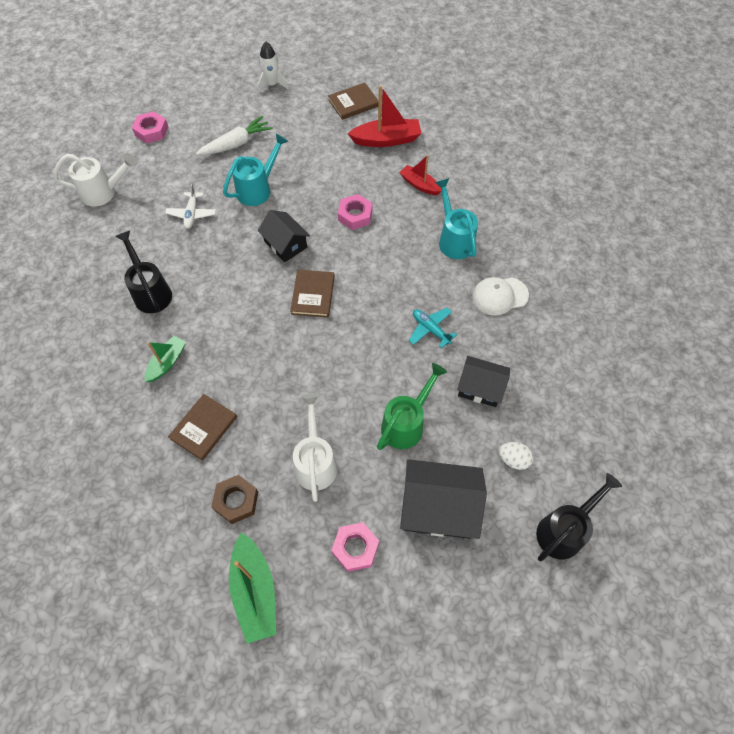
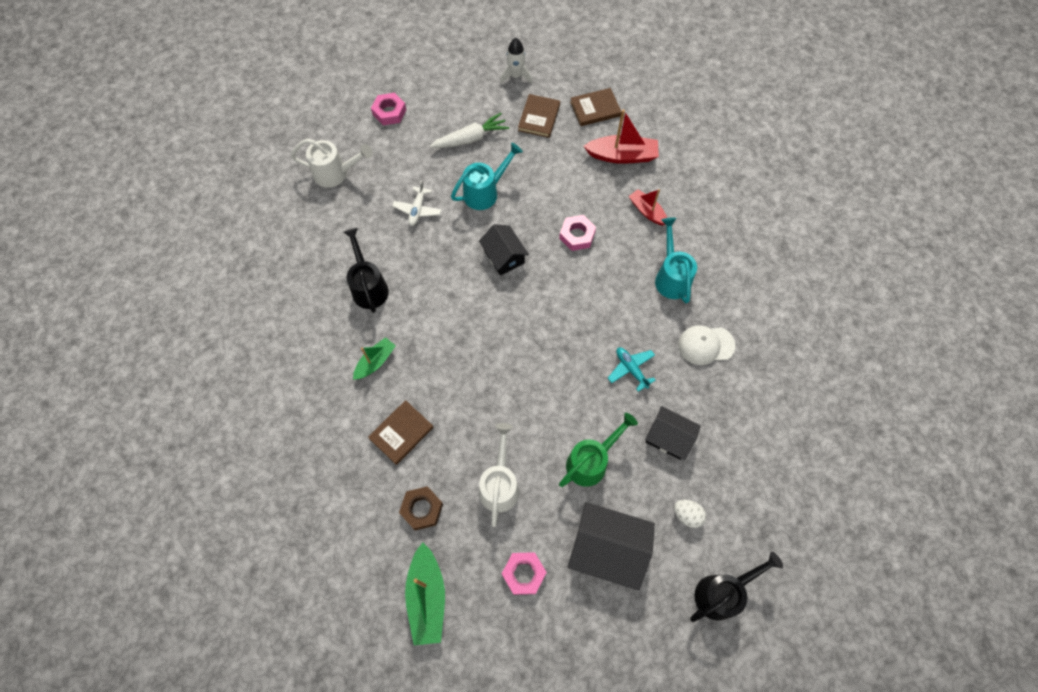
camera: 10 degrees right, 5 degrees up
(313, 295) = (522, 314): brown book -> brown book (539, 117)

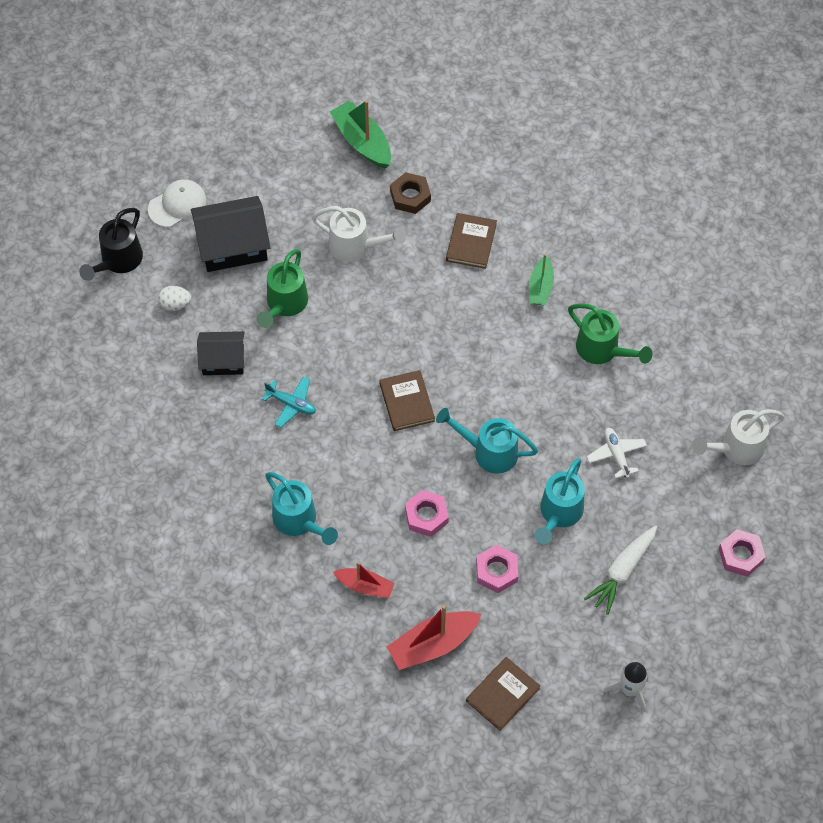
camera: 150 degrees right, 5 degrees down
(369, 287) = (602, 350): black watering can -> green watering can
(499, 484) = (355, 246): white watering can -> white watering can turned 45 degrees counterclockwise
(504, 256) = (489, 452): black house -> turquoise watering can
(524, 574) = (293, 194): pink nut -> pink nut (496, 571)
(539, 117) = (562, 644): brown book -> brown book (406, 402)
(706, 345) = (228, 466): white cap -> white cap (177, 205)

